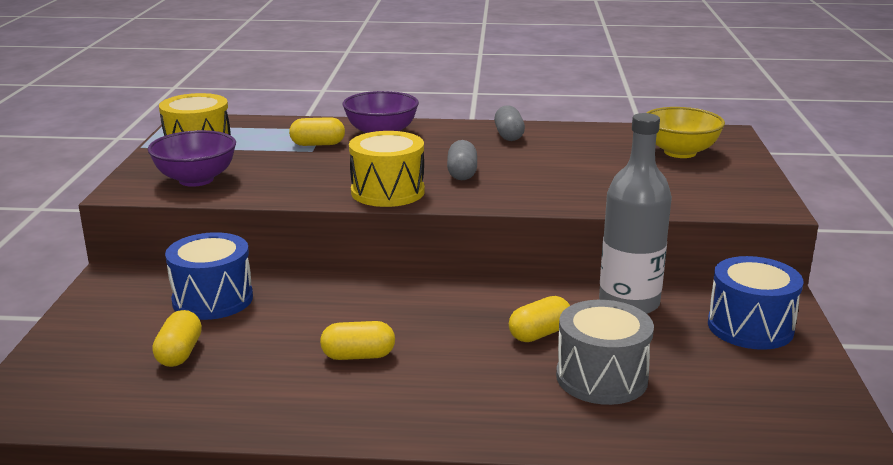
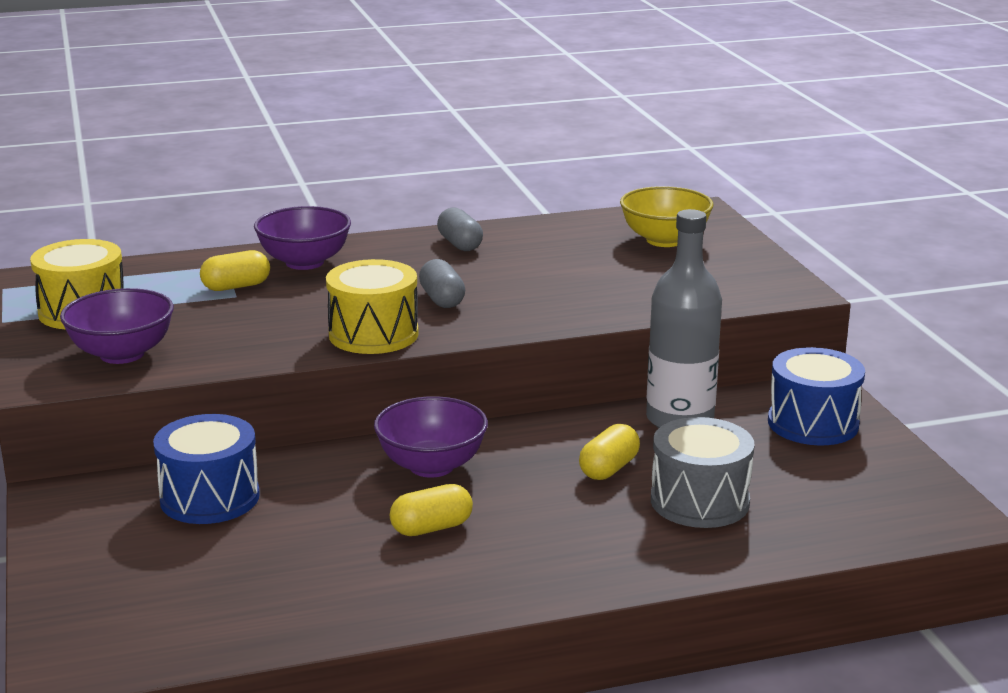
camera: 20 degrees left, 0 degrees up
(179, 353) = (222, 564): yellow capsule -> none
(395, 305) = (431, 466): none -> purple bowl

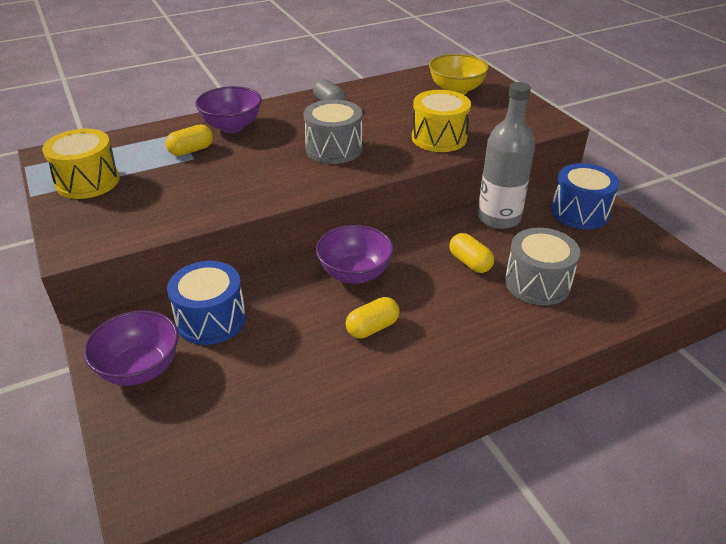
camera: 10 degrees left, 15 degrees up
(122, 354) = (126, 217): purple bowl -> purple bowl (140, 368)
(373, 334) = (298, 182): yellow drum -> yellow drum (439, 138)
(442, 299) = (334, 149): grey capsule -> grey drum
(609, 469) = (470, 263): yellow capsule -> yellow capsule turned 60 degrees counterclockwise

